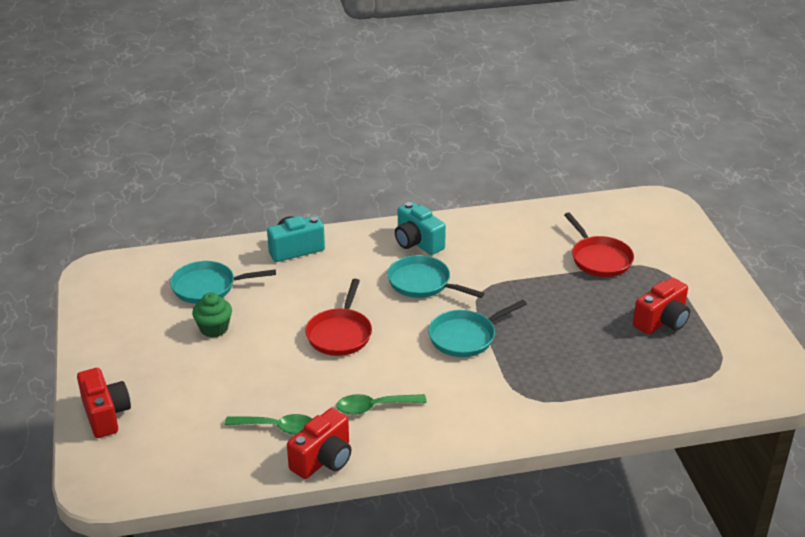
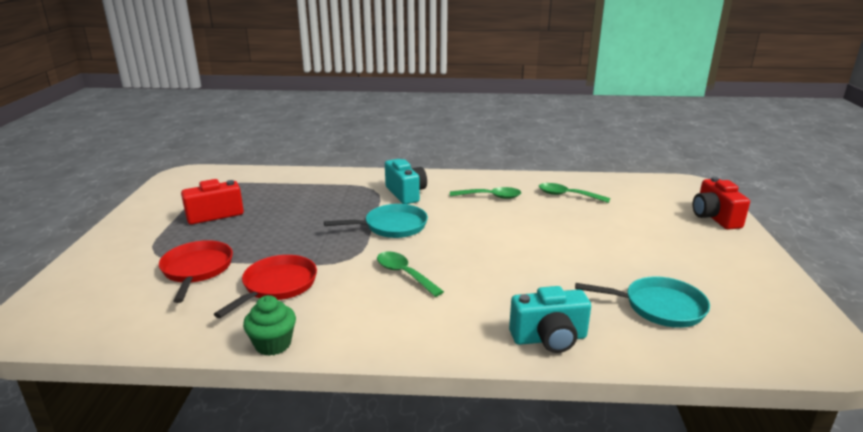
camera: 165 degrees left, 10 degrees down
(214, 329) = (638, 264): green cupcake -> green cupcake (273, 344)
(323, 459) = (534, 179): red camera -> none
(340, 333) = (507, 243): red pan -> red pan (277, 286)
(417, 243) = (384, 321): turquoise camera -> turquoise camera (406, 193)
(423, 283) = (404, 274): turquoise pan -> green spoon

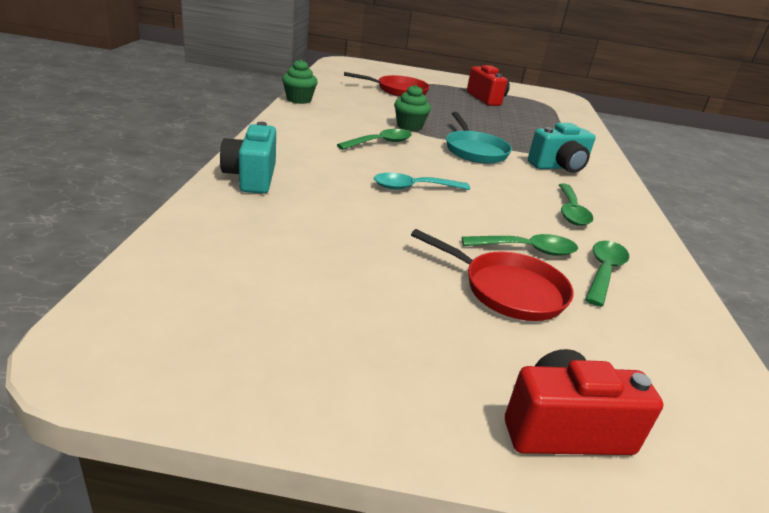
camera: 90 degrees right, 5 degrees up
(277, 286) = (371, 106): red pan -> red pan (507, 290)
(341, 259) = (409, 126): none -> green cupcake
(500, 254) = (414, 188): none -> turquoise spoon
(563, 215) = (526, 250): none -> green spoon
(658, 307) = (273, 249): turquoise pan -> none

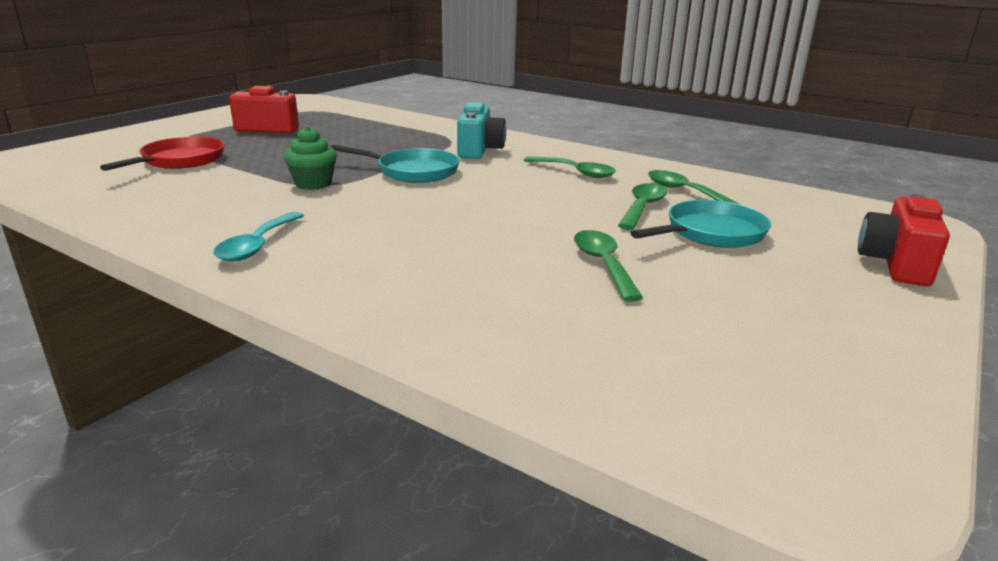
camera: 60 degrees left, 5 degrees down
(251, 177) = (401, 310): turquoise camera -> none
(299, 100) = (131, 226): green cupcake -> none
(380, 143) = (351, 210): green spoon -> green spoon (603, 264)
(414, 188) = (490, 221): turquoise spoon -> turquoise spoon (258, 245)
(507, 290) = (710, 233): red pan -> turquoise pan

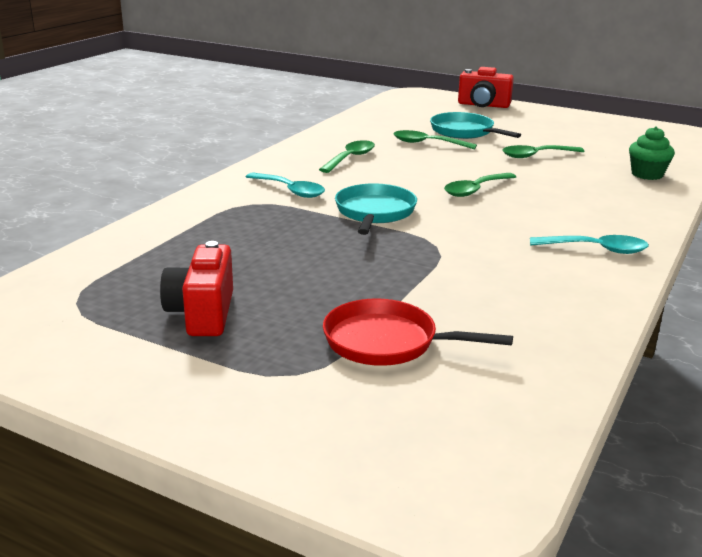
camera: 95 degrees left, 0 degrees up
(313, 184) = (435, 250): green cupcake -> green cupcake (647, 174)
(479, 150) = (290, 190): turquoise camera -> turquoise spoon
(684, 192) = (385, 132): green spoon -> green spoon (475, 190)

